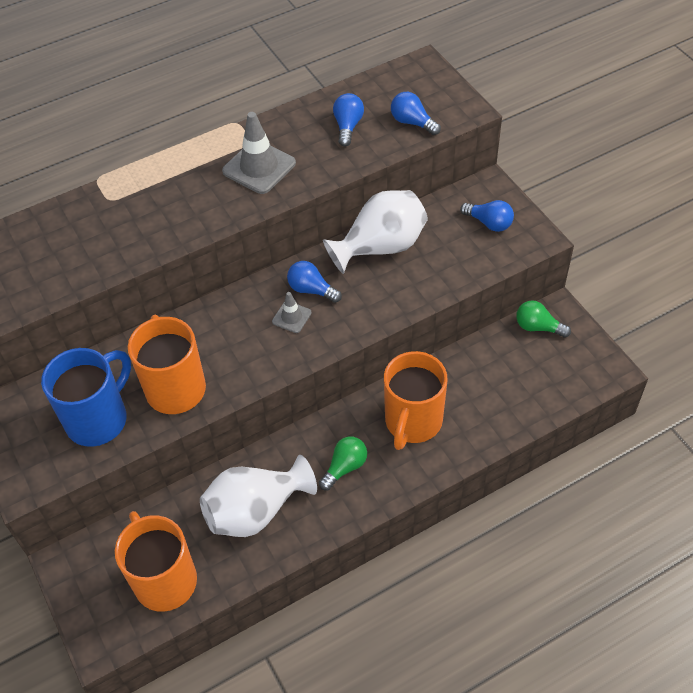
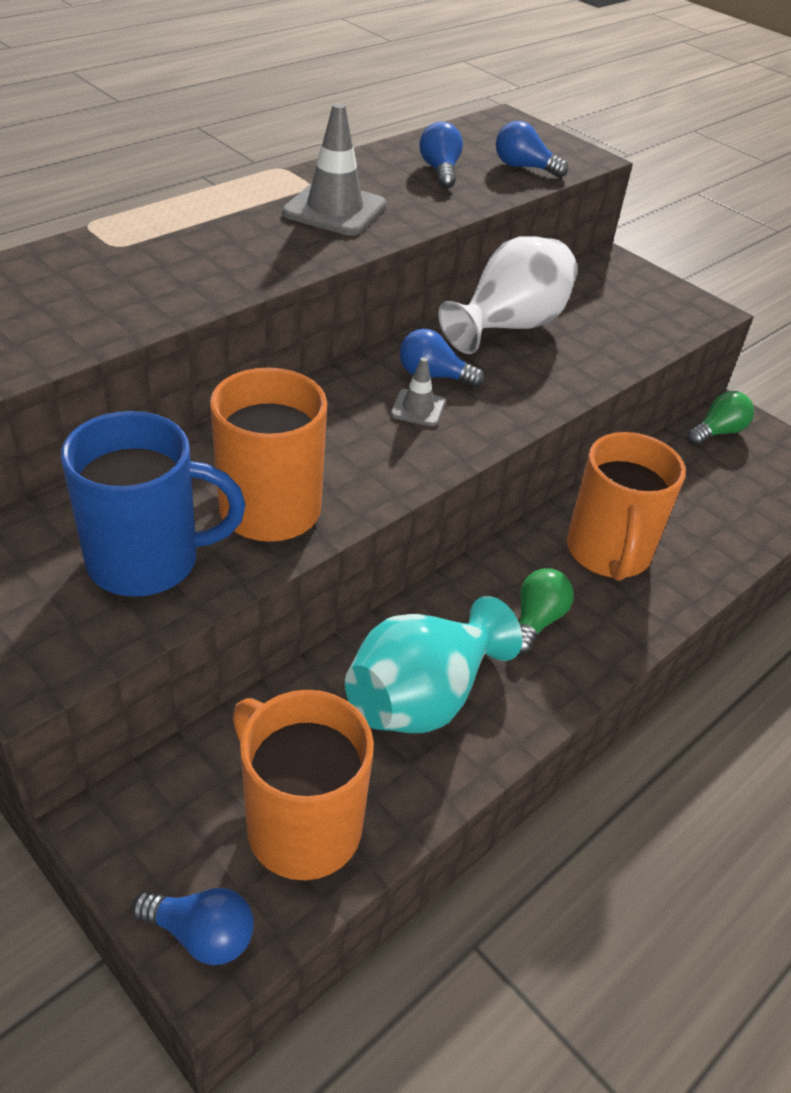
camera: 20 degrees left, 10 degrees down
(98, 419) = (147, 561): blue mug -> blue mug turned 60 degrees clockwise
(256, 511) = (422, 697): white vase -> turquoise vase
(489, 223) = (637, 298): blue light bulb -> blue light bulb (201, 934)
(538, 327) = (717, 432): green light bulb -> green light bulb turned 135 degrees clockwise

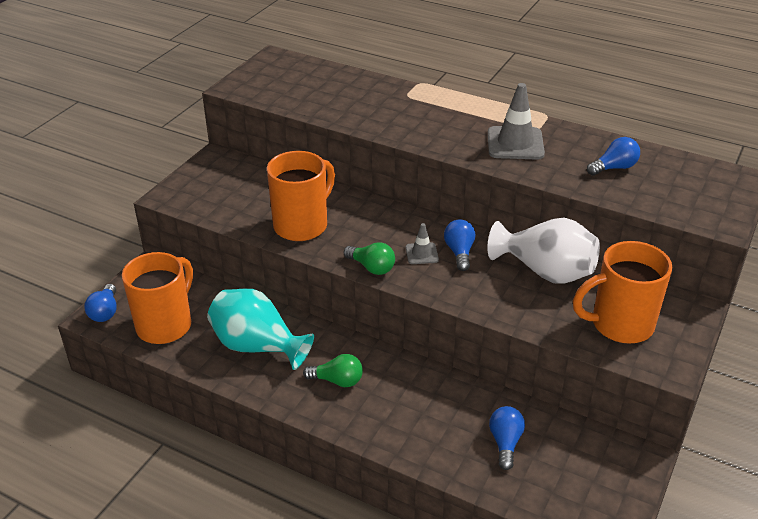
camera: 75 degrees right, 5 degrees down
(147, 561) = (246, 203): blue mug -> none
(524, 167) = (665, 199): blue light bulb -> blue light bulb (505, 443)
(608, 553) = (418, 404): orange mug -> orange mug (620, 325)
(717, 432) = (606, 450): green light bulb -> green light bulb (371, 267)

